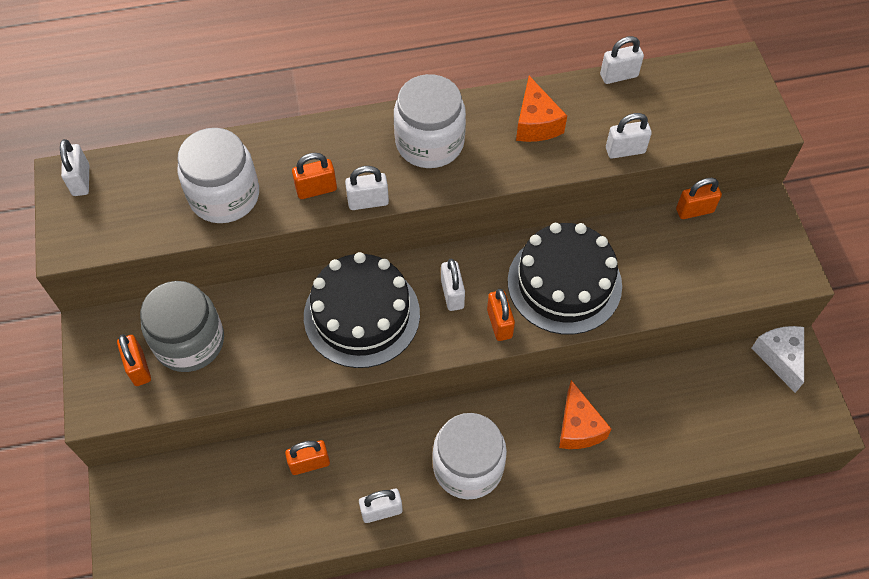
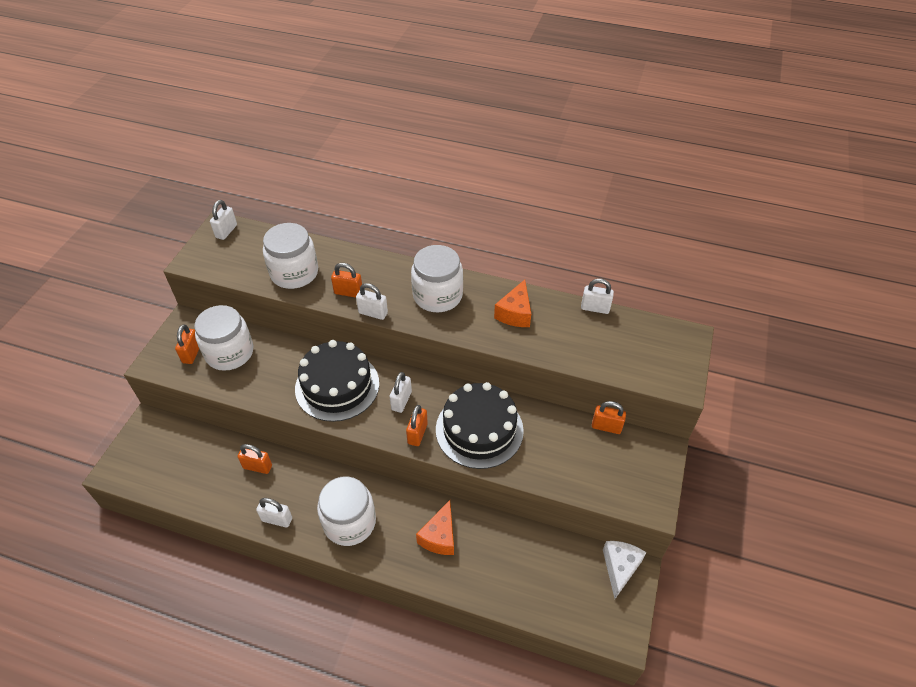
camera: 30 degrees right, 10 degrees down
(189, 341) = (229, 353): grey jar -> white jar
(625, 150) = (563, 356): white padlock -> none

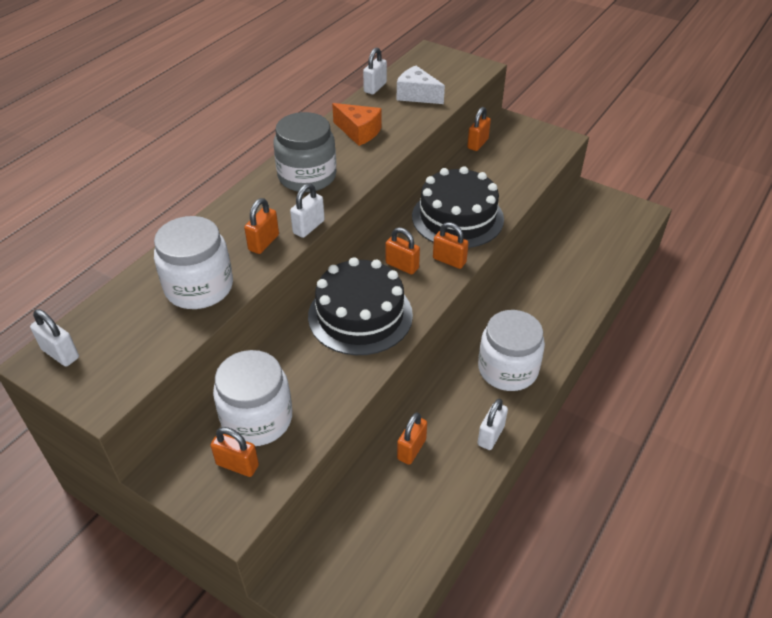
camera: 75 degrees left, 5 degrees down
(401, 401) = (402, 266): white padlock -> orange padlock
(437, 295) = (307, 176): white jar -> grey jar
(439, 536) = (538, 302): orange cheese -> none
(620, 568) = (586, 199): white cheese -> white cheese (417, 95)

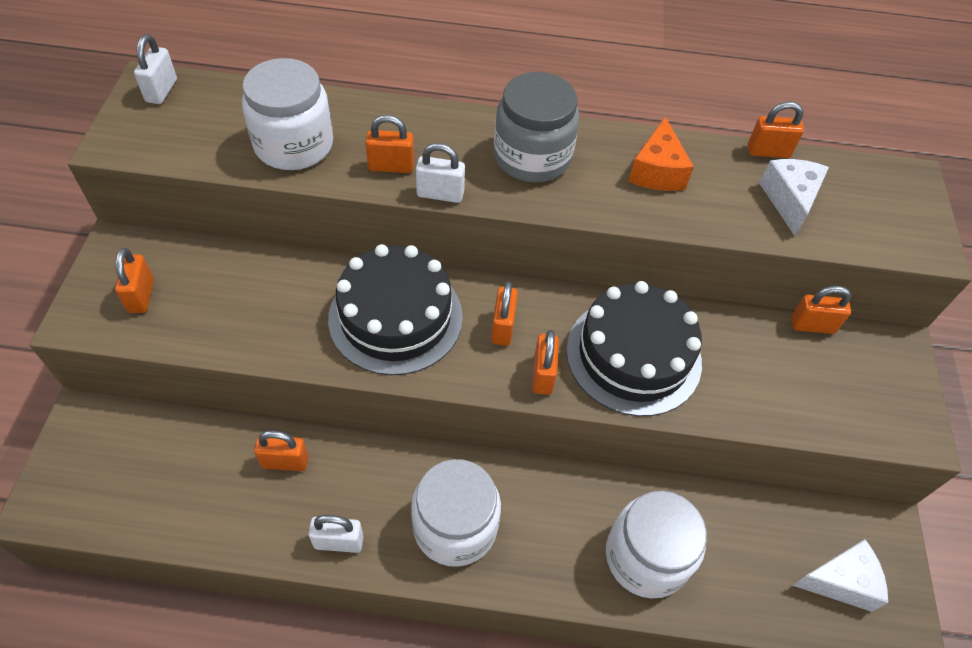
camera: 60 degrees right, 10 degrees up
(257, 419) = (205, 286): white jar -> white jar (646, 557)
(375, 87) = (768, 151): white padlock -> orange padlock
(611, 221) = (840, 581): none -> white cheese

